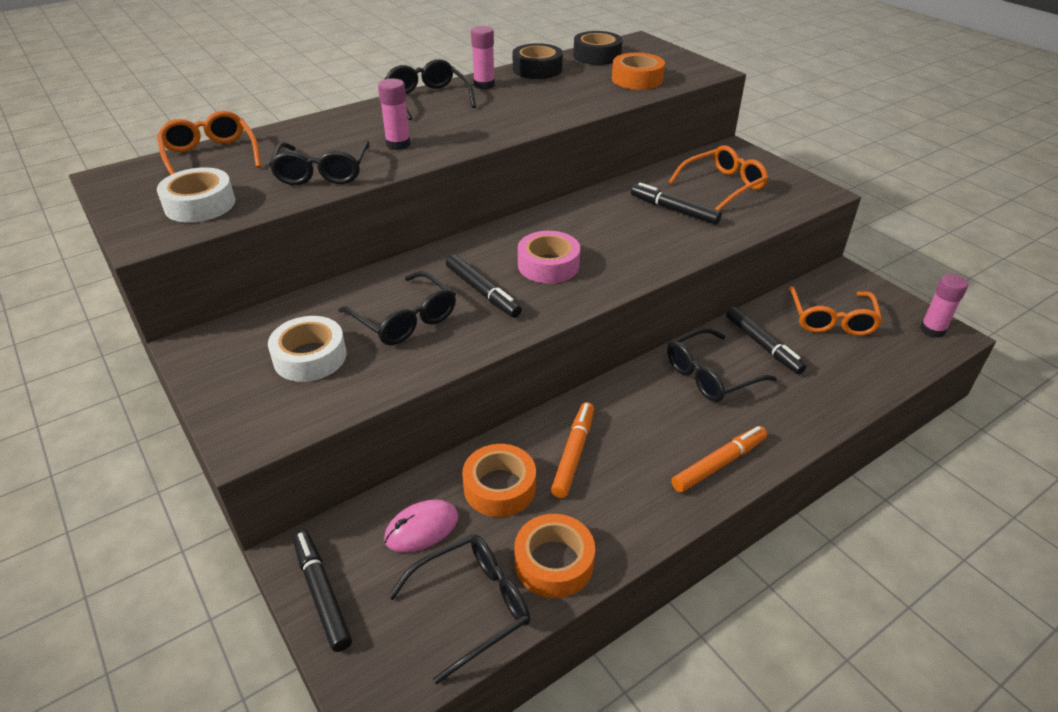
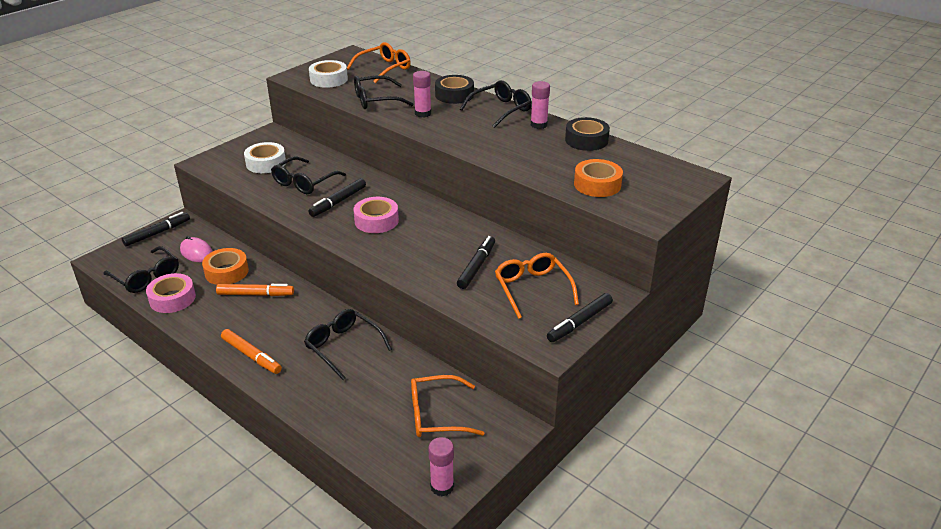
camera: 75 degrees right, 5 degrees down
(554, 562) = (172, 298): orange tape -> pink tape
(597, 56) = (639, 161): black tape -> black tape (454, 95)
(722, 186) = (532, 289): orange glasses -> orange glasses turned 150 degrees counterclockwise
(763, 345) = (387, 373): black marker -> black marker (579, 322)

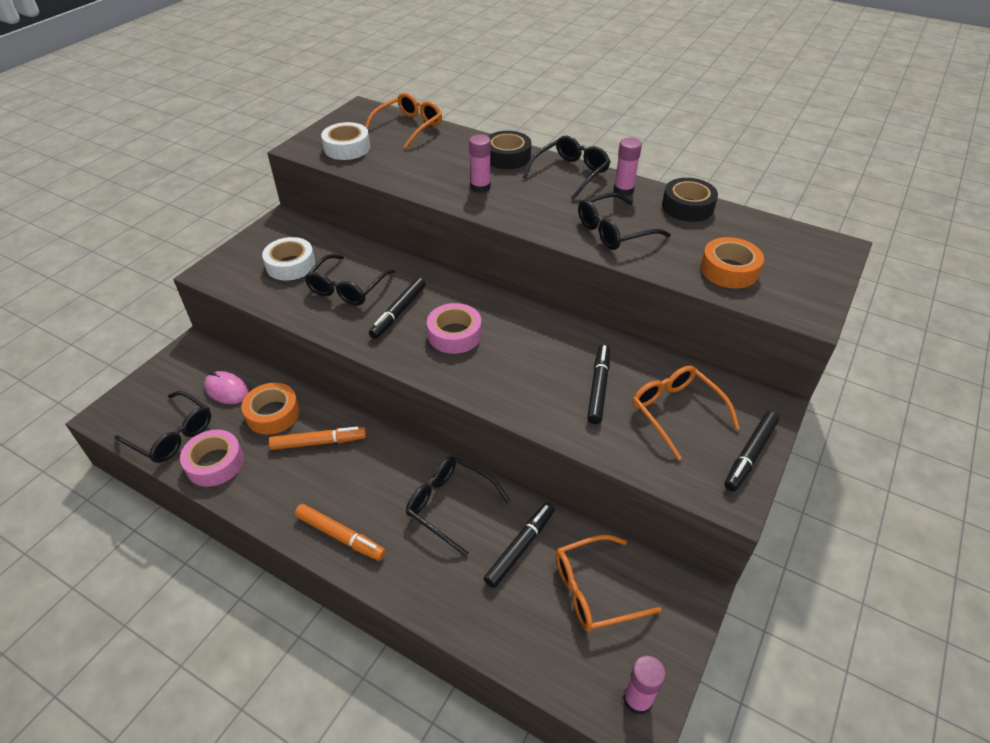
camera: 10 degrees left, 10 degrees up
(157, 233) = (169, 367): black marker -> black marker (520, 547)
(376, 100) = (416, 173): black glasses -> black glasses (614, 231)

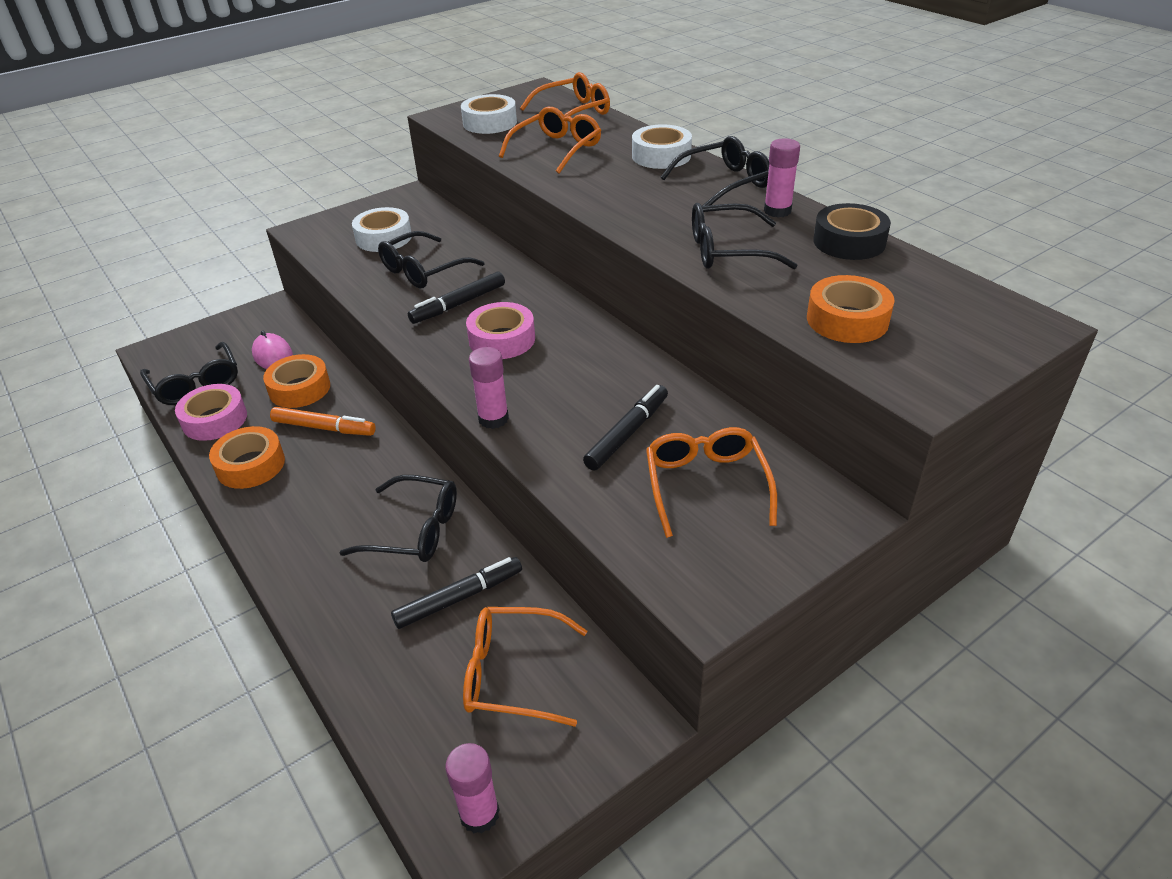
camera: 25 degrees right, 5 degrees down
(277, 494) = (250, 465): none -> orange tape
(340, 536) = (281, 524): orange marker -> none
(422, 165) = (556, 149): none -> orange glasses
(450, 506) = (414, 530): black glasses -> black glasses turned 135 degrees clockwise
(480, 187) = (603, 180): pink glue stick -> pink glue stick (493, 419)
(507, 157) = (661, 156): black tape -> white tape
(750, 455) = (769, 560): black marker -> none

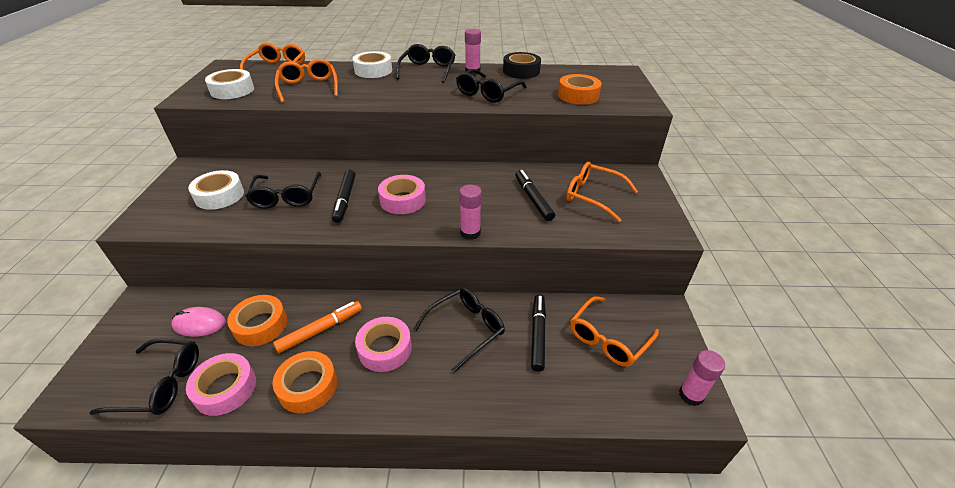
camera: 55 degrees left, 0 degrees up
(335, 485) = (385, 349): none -> pink tape

